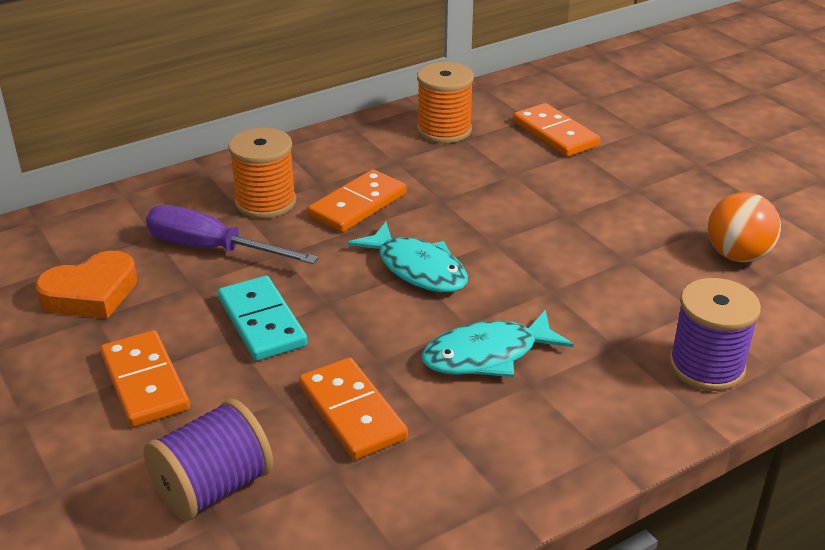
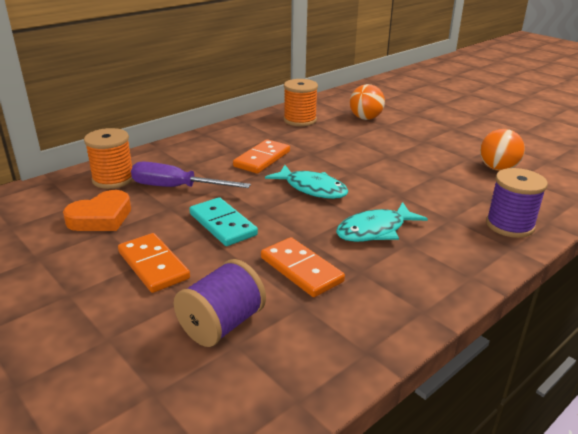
camera: 10 degrees left, 5 degrees down
(265, 202) = (203, 161): orange spool -> orange spool (113, 179)
(555, 134) = (365, 118): orange domino -> orange ball

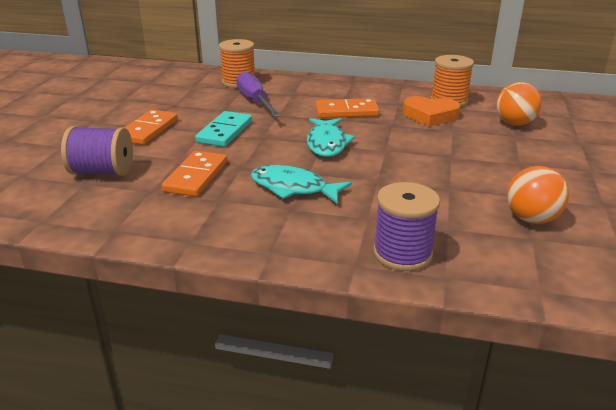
camera: 55 degrees right, 0 degrees up
(101, 217) = (186, 97): orange heart -> orange heart (430, 115)

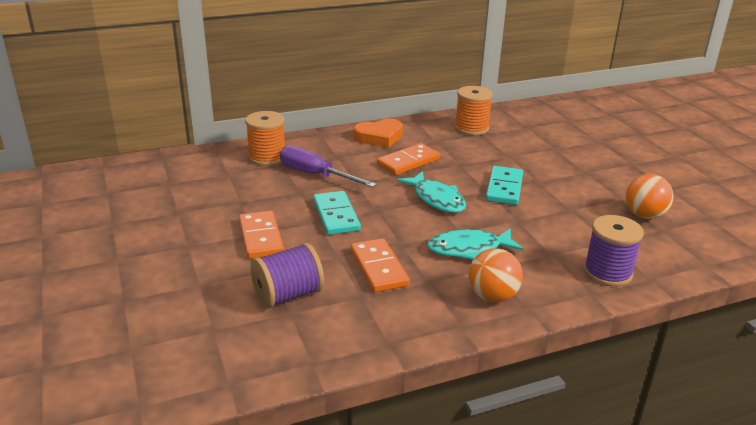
camera: 35 degrees left, 0 degrees up
(406, 153) = (504, 188): none -> turquoise domino
(430, 115) = (476, 147): orange heart -> orange heart (379, 137)
(514, 123) = (541, 137): orange ball -> orange ball (492, 296)

